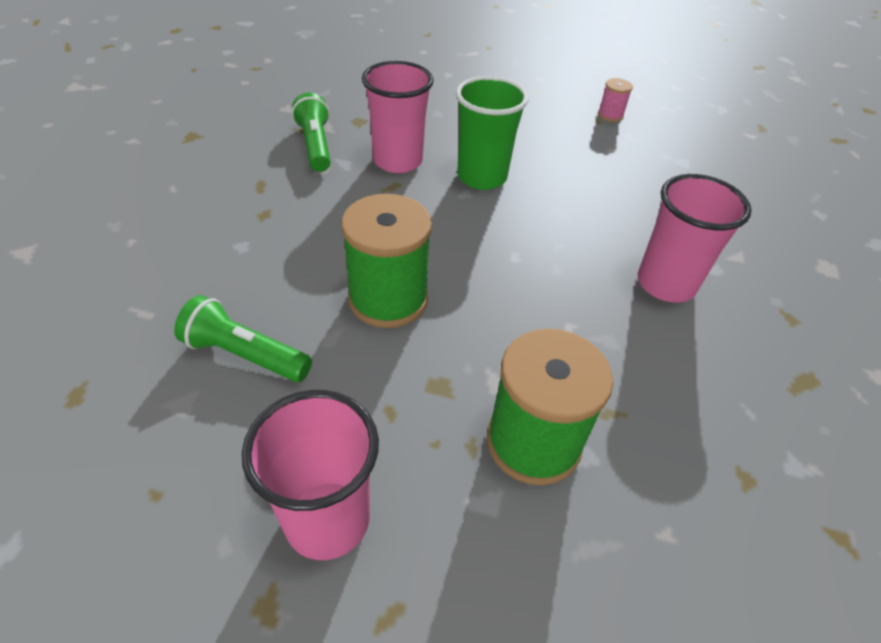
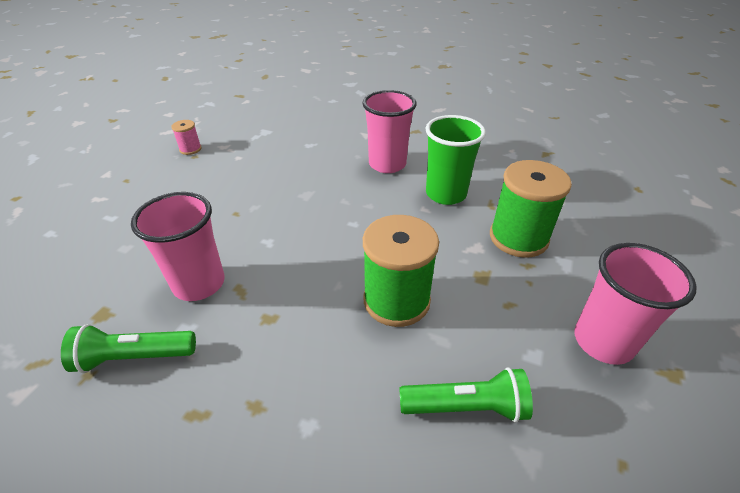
camera: 80 degrees left, 5 degrees down
(245, 355) = (466, 407): green flashlight -> green flashlight turned 120 degrees counterclockwise
(482, 177) = (247, 229): green cup -> green cup (446, 194)

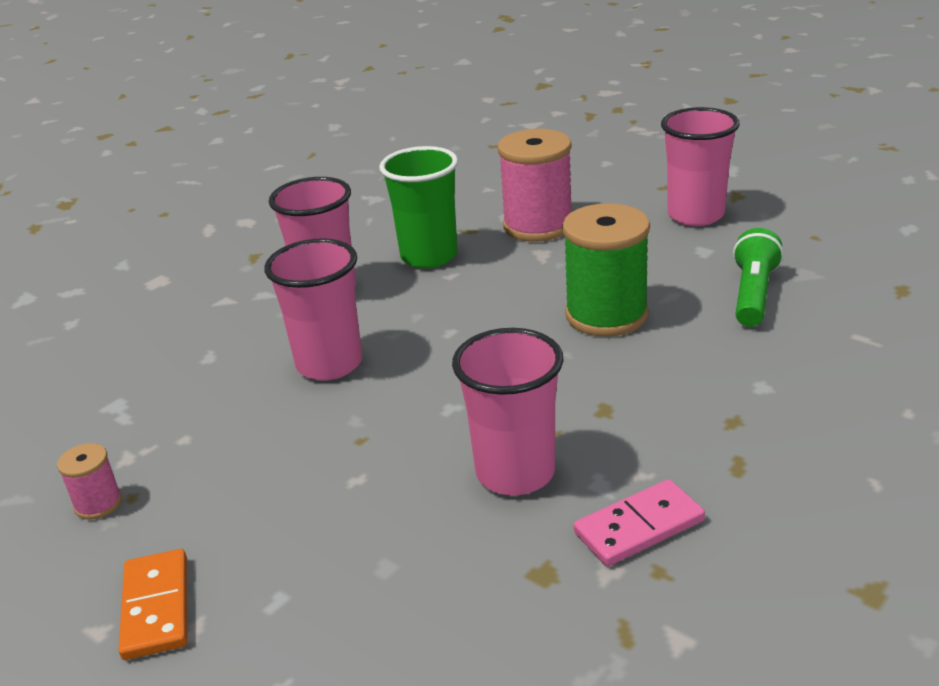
camera: 70 degrees left, 10 degrees down
(116, 184) = (156, 607): none -> orange domino
(134, 357) = (639, 526): green flashlight -> pink domino
(308, 184) = (329, 364): none -> pink cup
(518, 238) = (538, 226): green spool -> pink spool

